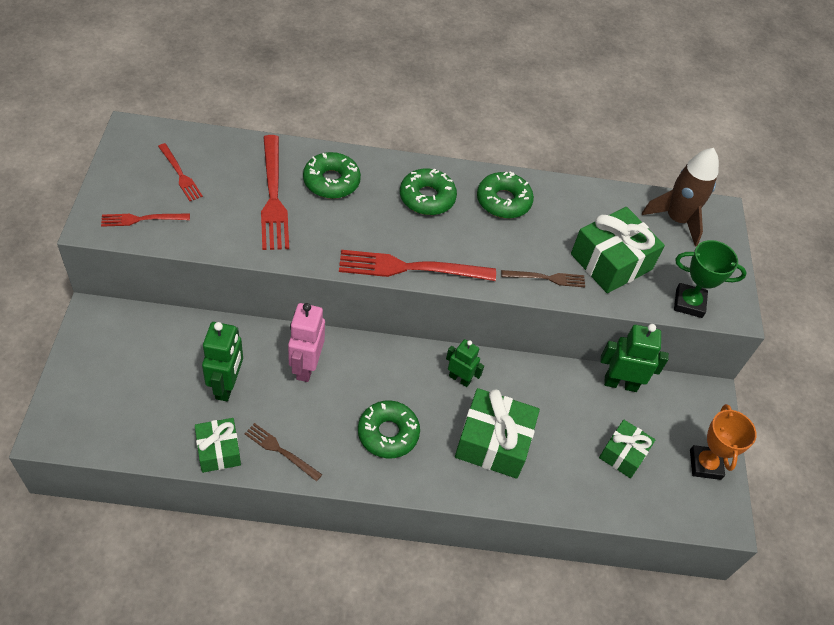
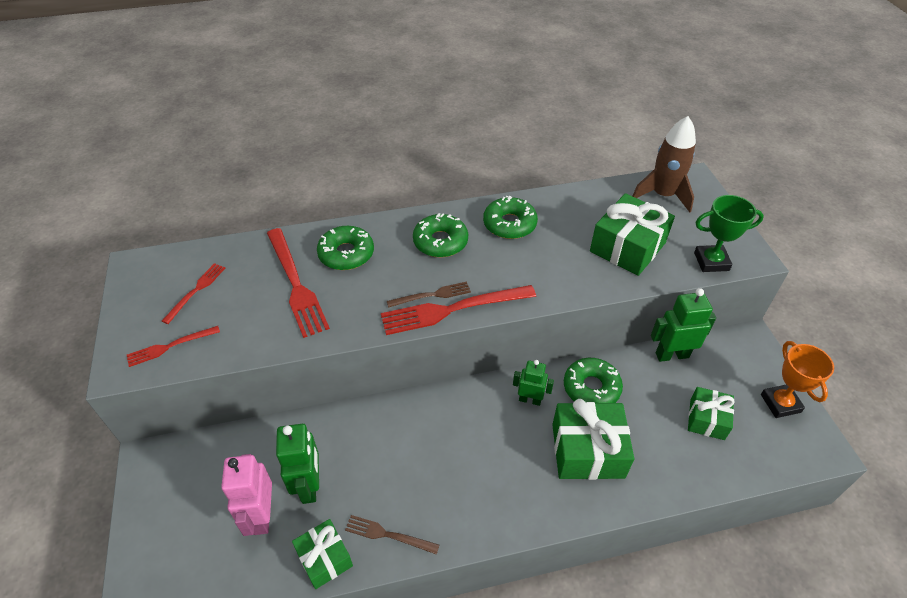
camera: 10 degrees left, 5 degrees down
(180, 174) = (196, 291): red fork -> red fork turned 105 degrees counterclockwise
(306, 367) = (381, 438): pink robot -> pink robot (262, 516)
(388, 433) = (486, 477): green donut -> green donut (591, 388)
(546, 278) = (579, 279): brown fork -> brown fork (432, 295)

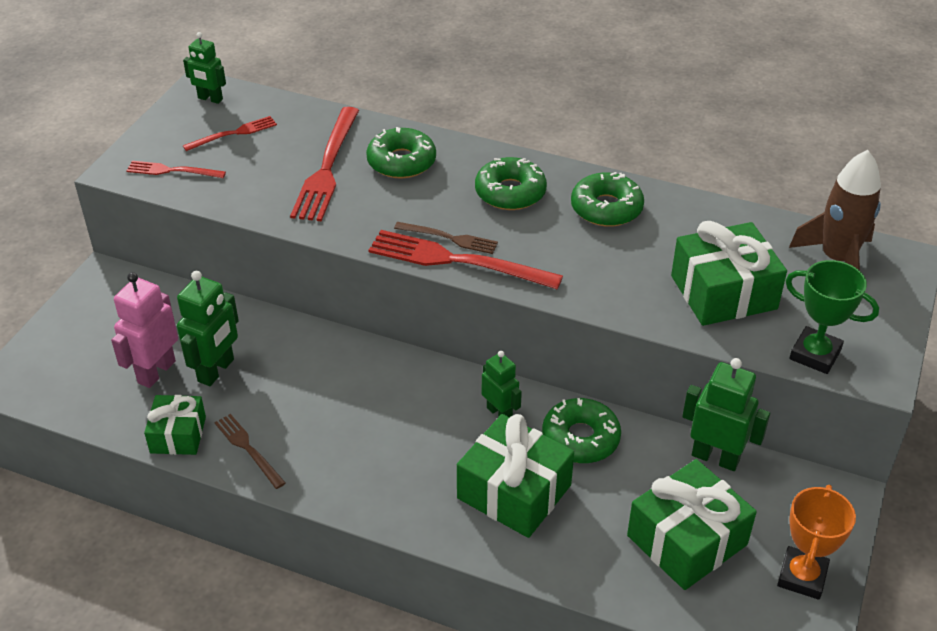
camera: 35 degrees right, 5 degrees down
(150, 271) = (210, 99): none -> green robot
(707, 419) = (687, 540): green gift -> green gift, size x1.65

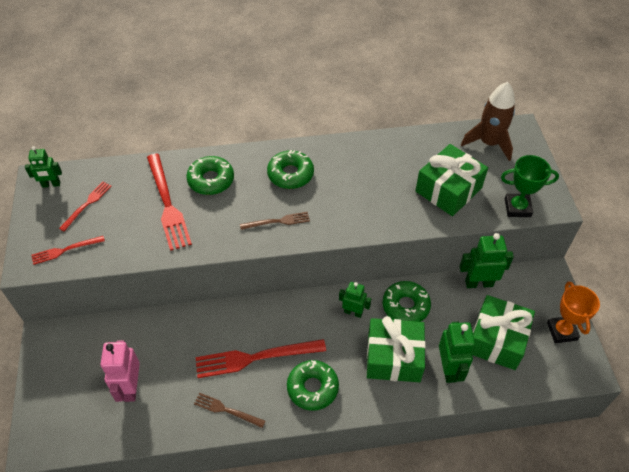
camera: 30 degrees left, 10 degrees up
(178, 435) = (176, 423): green gift -> none
(216, 370) = (169, 367): green robot -> green robot (449, 369)
(457, 261) = (293, 235): red fork -> red fork (256, 357)
(606, 208) = (351, 162): green donut -> green donut (312, 388)

